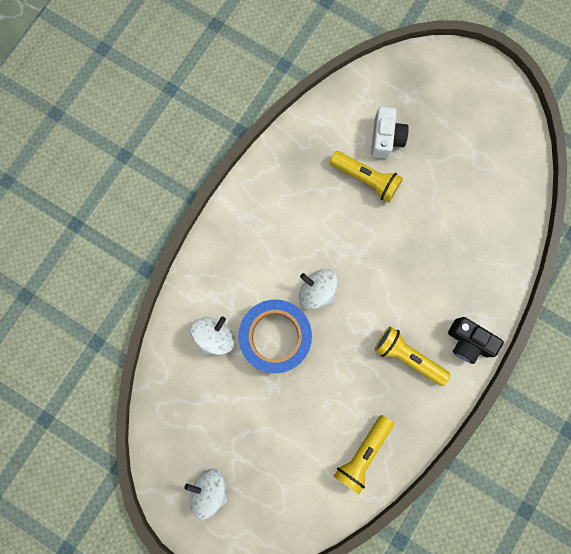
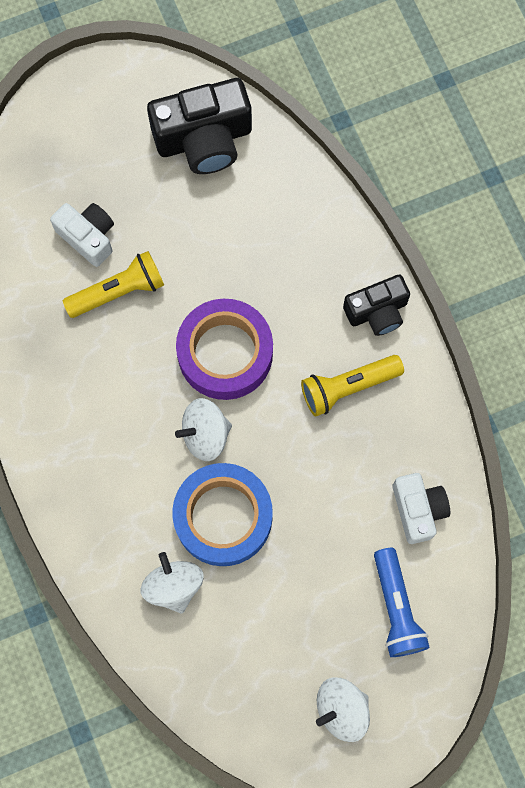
camera: 55 degrees left, 5 degrees down
(293, 481) = (396, 607): none -> blue flashlight
(363, 453) = (418, 510): yellow flashlight -> white camera
(374, 268) = (225, 353): none -> purple tape
(497, 161) = (204, 139): none -> black camera

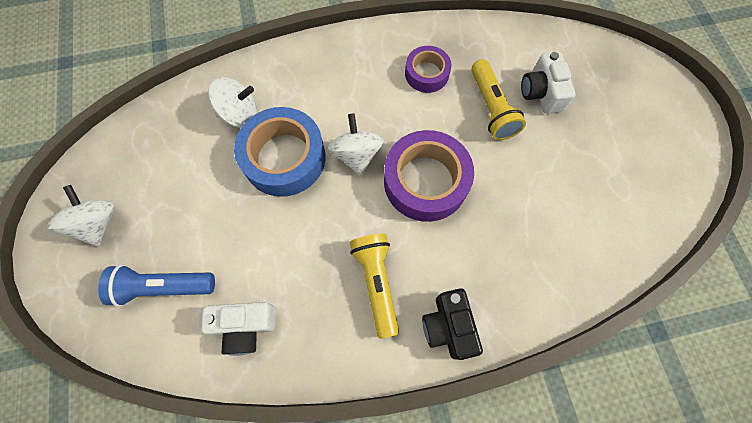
camera: 100 degrees right, 5 degrees down
(80, 371) = (426, 74): none -> purple tape
(88, 237) = (541, 93): white camera -> white camera turned 120 degrees clockwise
(204, 139) = (634, 195): black camera -> none

